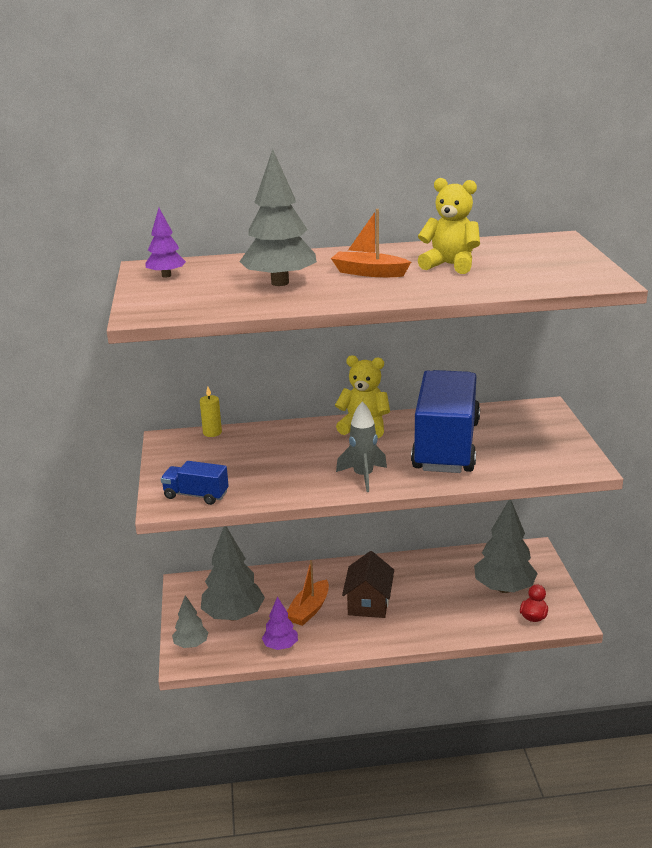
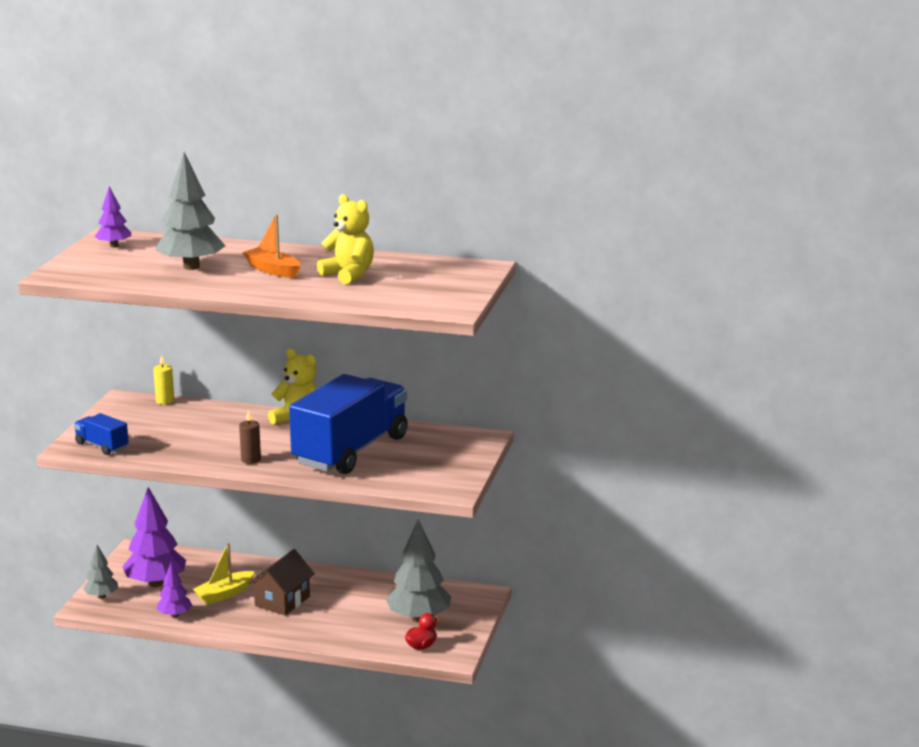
camera: 20 degrees right, 5 degrees down
(233, 615) = (155, 583): grey tree -> purple tree
(309, 610) = (224, 594): orange boat -> yellow boat
(363, 476) = (251, 460): grey rocket -> brown candle

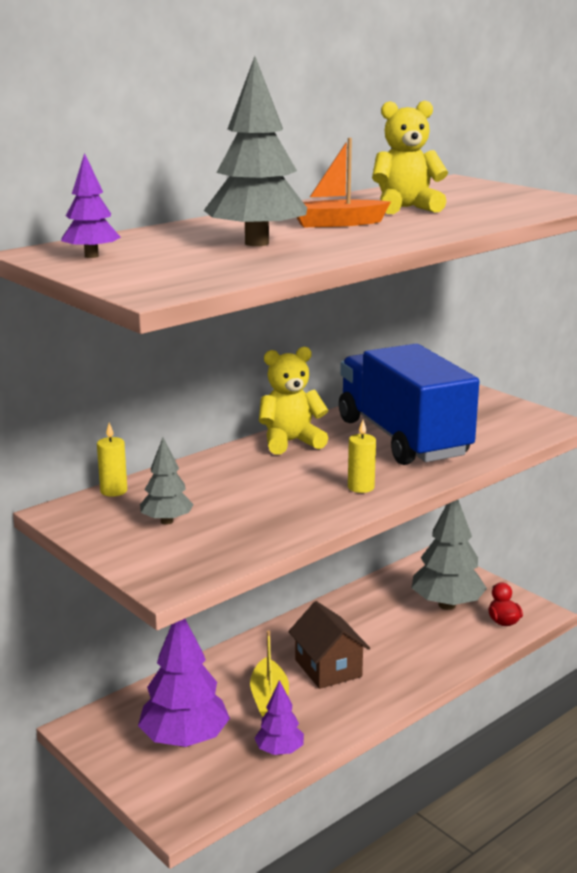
camera: 55 degrees left, 0 degrees up
(101, 596) = (166, 794): grey tree -> grey tree (167, 521)
(102, 446) = (193, 560): blue truck -> none
(251, 460) = (361, 487): brown candle -> yellow candle

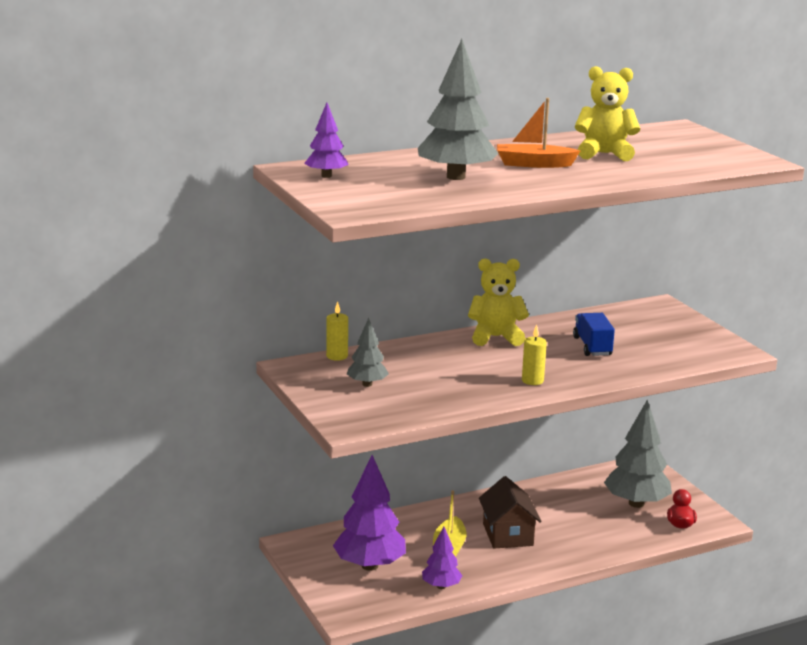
camera: 15 degrees right, 0 degrees up
(402, 438) = (592, 346): blue truck -> blue truck, size x0.43

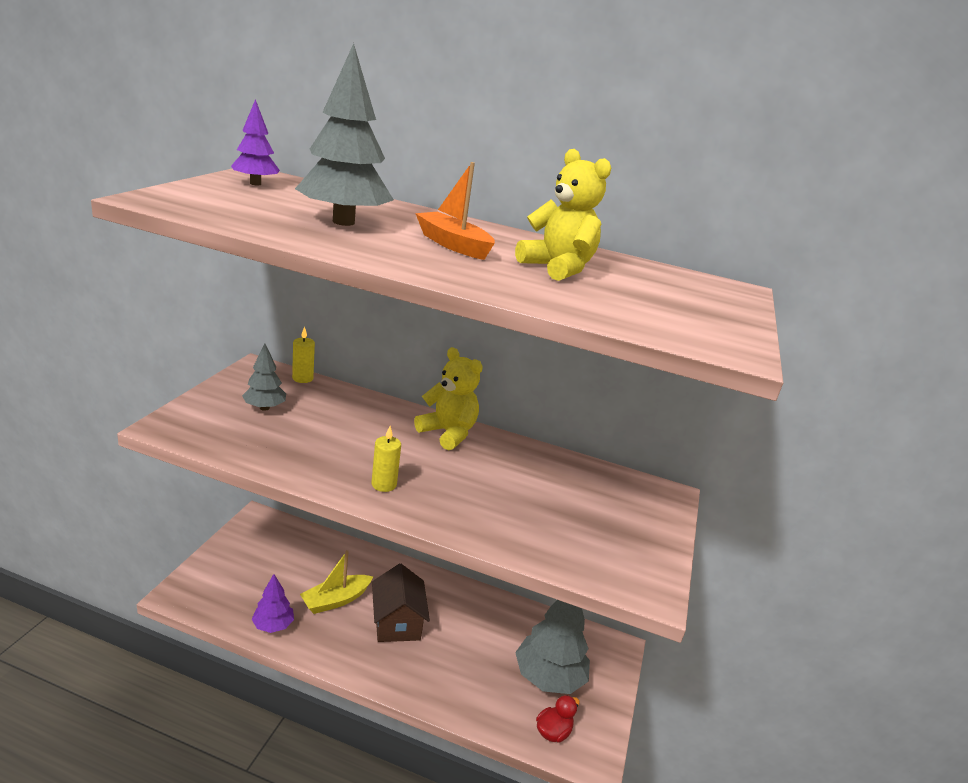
camera: 40 degrees right, 5 degrees up
(369, 565) = (265, 570): purple tree -> none
(507, 534) = (397, 622): brown house -> brown house turned 45 degrees counterclockwise
(592, 346) = (509, 490): blue truck -> none

